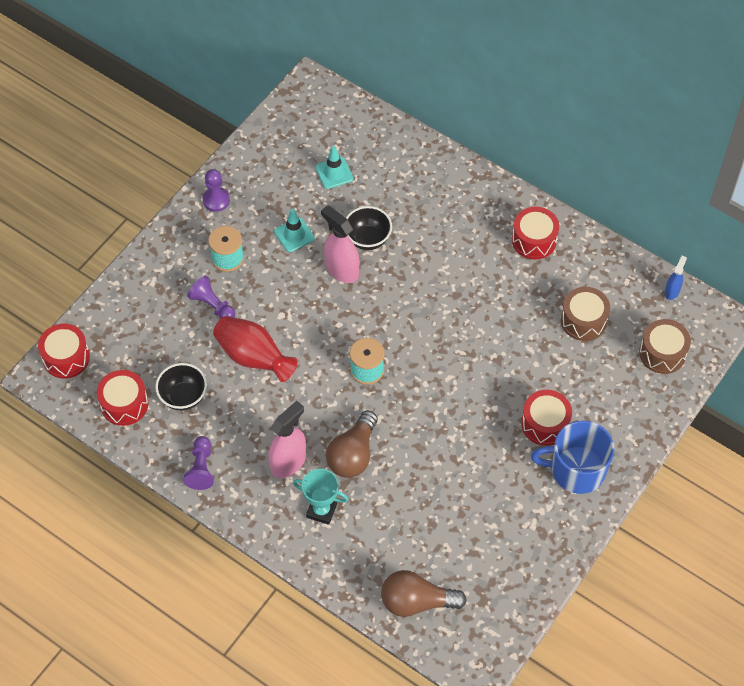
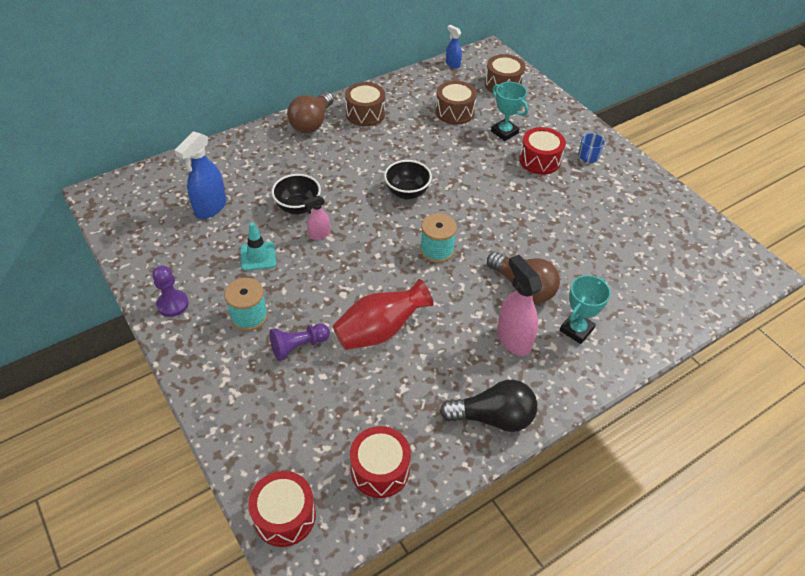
camera: 70 degrees left, 10 degrees down
(183, 397) = (397, 407): black bowl -> black bowl (407, 193)
(201, 468) = (493, 417): purple pawn -> black light bulb
(334, 173) = (210, 207): turquoise traffic cone -> blue spray bottle
(341, 269) = (319, 234): pink spray bottle -> pink spray bottle, size x0.55
(416, 602) = (690, 290): brown light bulb -> brown light bulb (312, 123)
(534, 240) = (365, 113): red drum -> brown drum
(574, 378) = (504, 132): none -> turquoise trophy
(576, 470) = (588, 157): blue mug -> blue mug, size x0.46

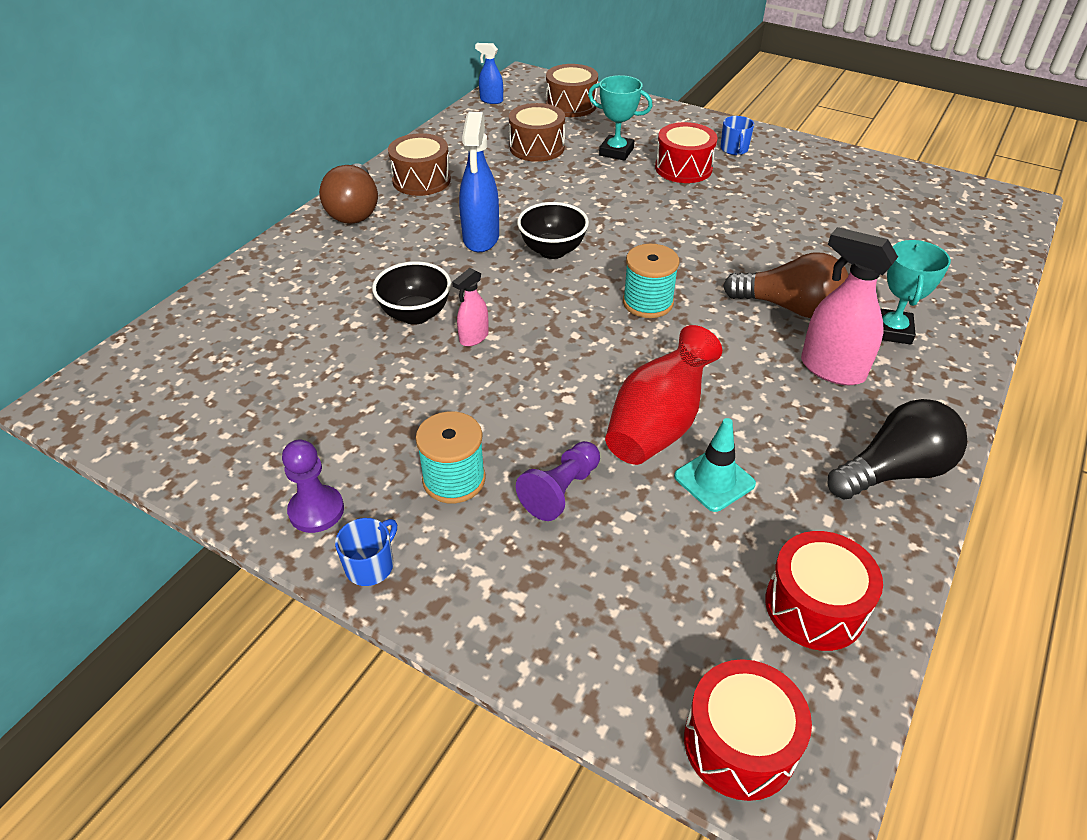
camera: 25 degrees left, 5 degrees down
(178, 345) = (370, 565): none -> blue mug
(210, 207) = (279, 358): blue spray bottle -> blue spray bottle (481, 238)
(258, 256) = (404, 395): turquoise traffic cone -> turquoise traffic cone (714, 480)

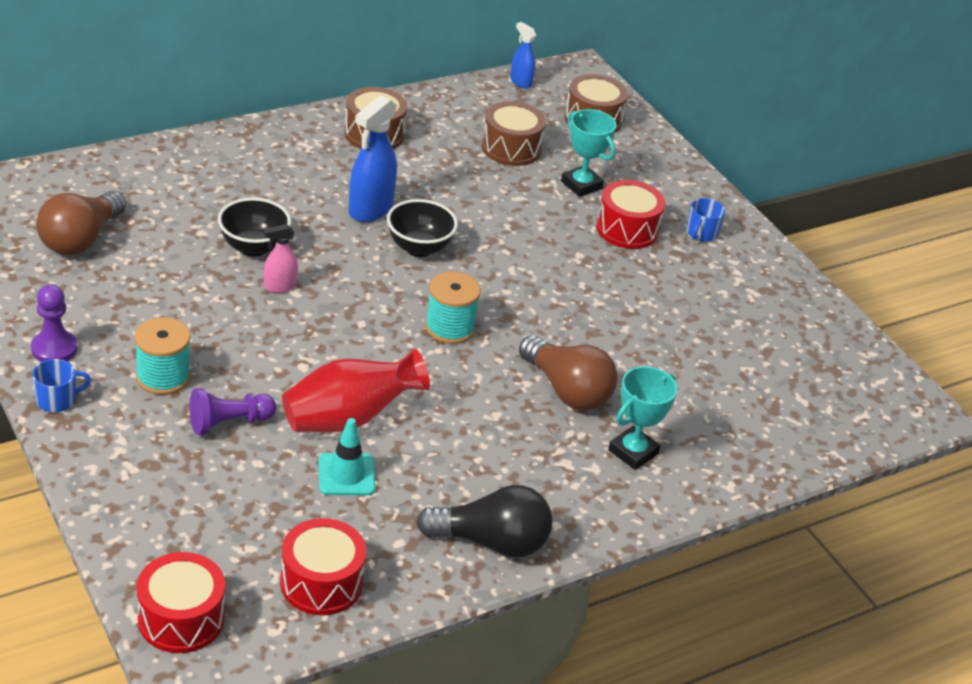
camera: 25 degrees right, 5 degrees down
(355, 210) = (291, 137): brown light bulb -> brown light bulb (80, 239)
(831, 369) = (539, 452): pink spray bottle -> none

